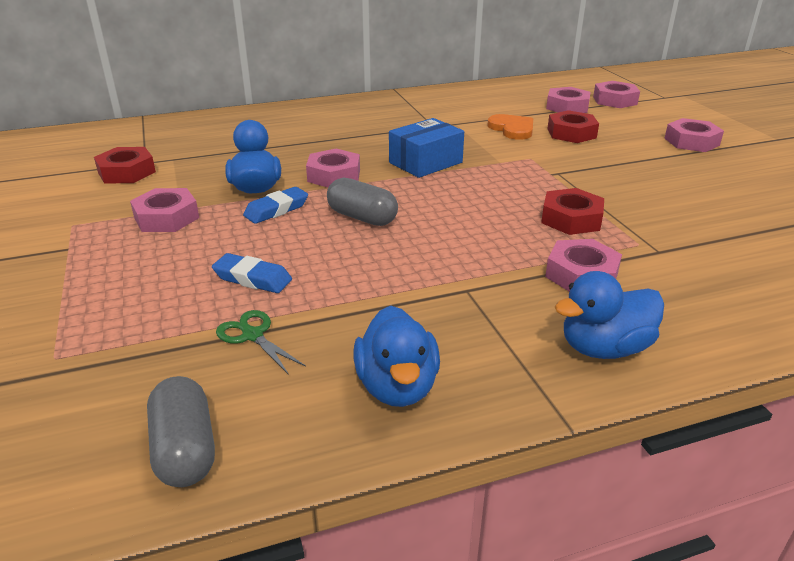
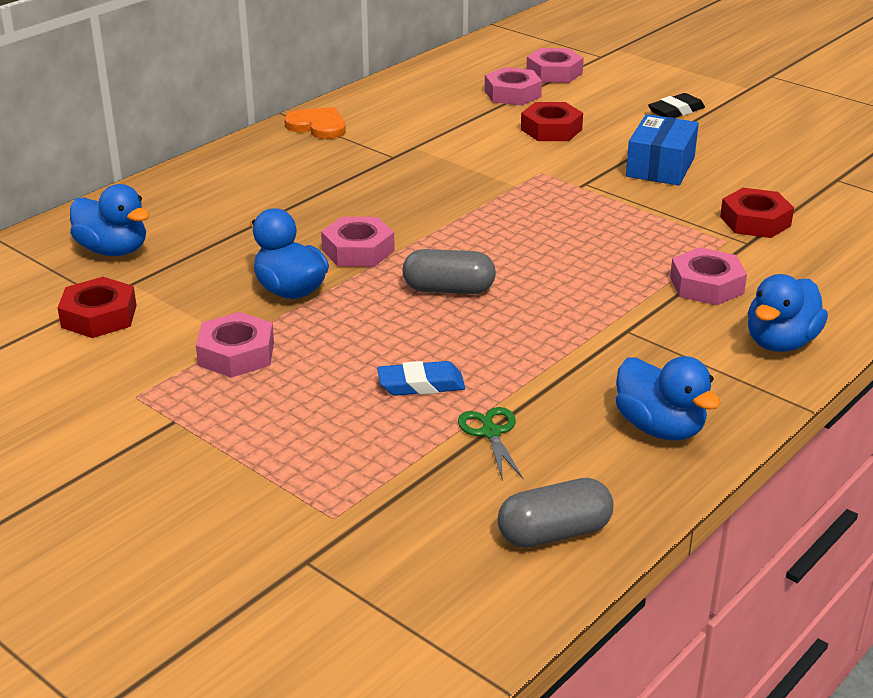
camera: 30 degrees left, 0 degrees up
(185, 449) = (554, 533): grey capsule -> grey capsule turned 60 degrees counterclockwise
(190, 139) = (113, 250): none -> blue duck
(253, 335) = (491, 433): green scissors -> green scissors turned 60 degrees clockwise
(276, 210) = (347, 308): blue eraser -> none
(425, 162) = (439, 207): blue box -> blue box (660, 167)
(512, 129) = (484, 139): orange heart -> orange heart (318, 126)
(571, 219) = (646, 232): red nut -> red nut (755, 221)
(691, 142) = (676, 111): pink nut -> black eraser

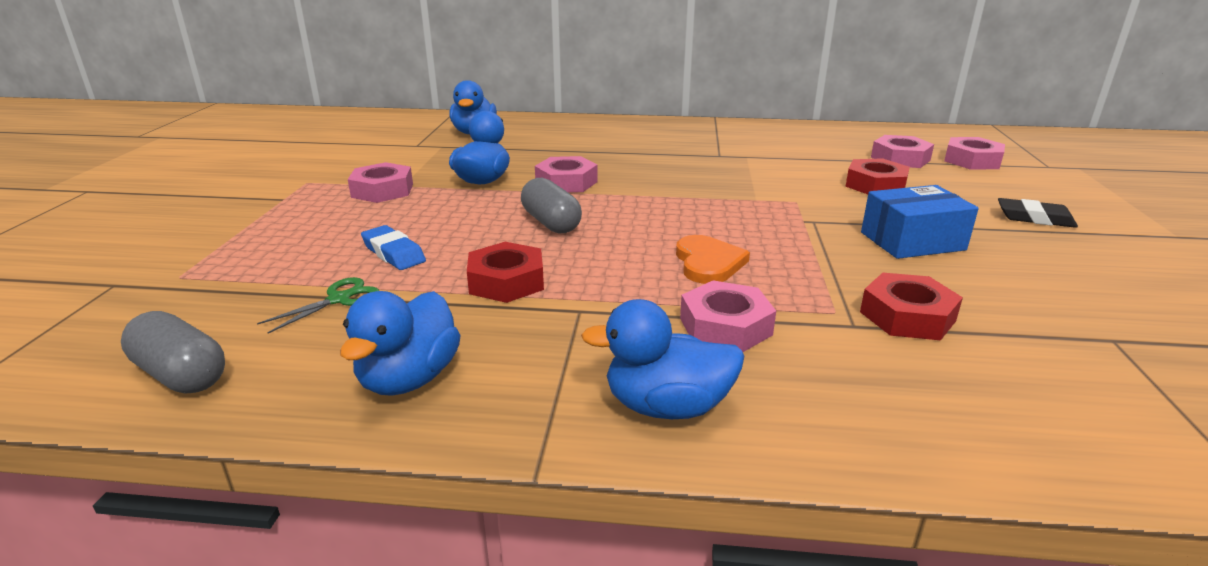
camera: 55 degrees right, 5 degrees down
(99, 316) = (393, 150): red nut -> red nut (506, 281)
(318, 126) = (717, 128): orange heart -> orange heart (708, 263)

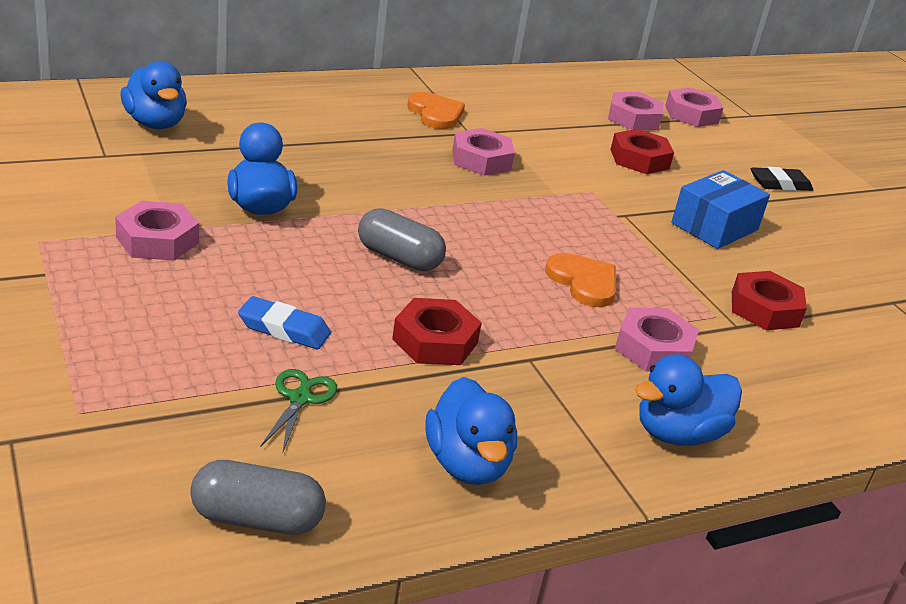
camera: 35 degrees left, 5 degrees up
(566, 182) = (355, 196): pink nut -> pink nut (481, 160)
(702, 142) = (435, 113): none -> orange heart

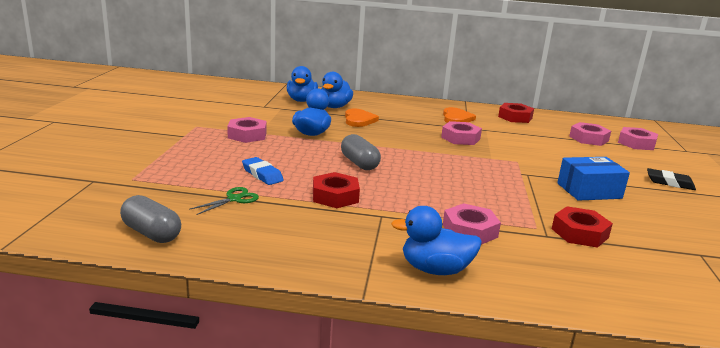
camera: 35 degrees right, 10 degrees down
(467, 464) = (285, 245): blue duck -> blue duck (335, 107)
(583, 282) = (460, 194): orange heart -> orange heart (359, 120)
(639, 159) = (570, 155): red nut -> red nut (515, 117)

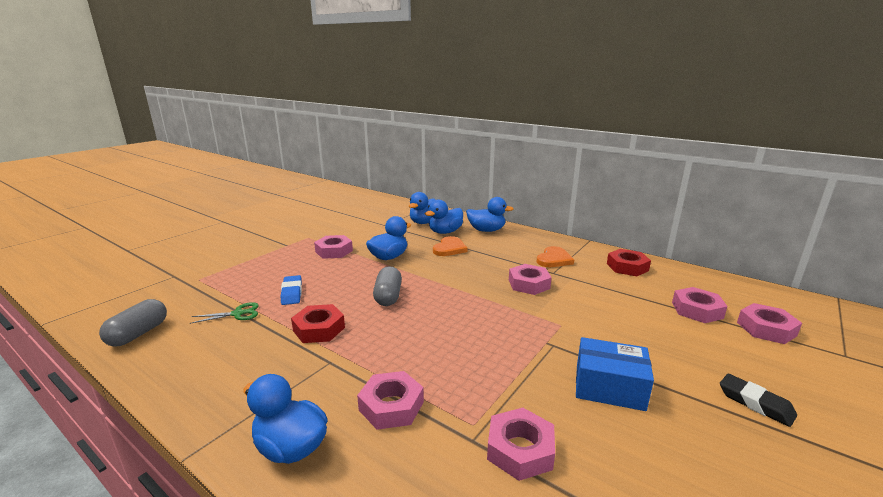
camera: 30 degrees right, 0 degrees up
(151, 233) = (138, 334): grey capsule -> grey capsule turned 45 degrees clockwise
(371, 102) = (486, 230): none -> blue duck
(579, 233) = (520, 449): red nut -> pink nut

